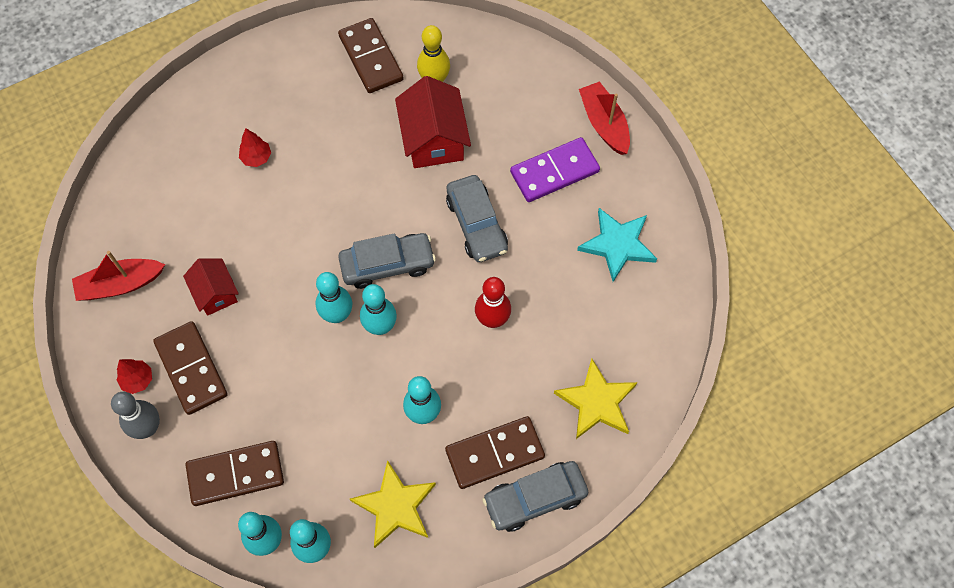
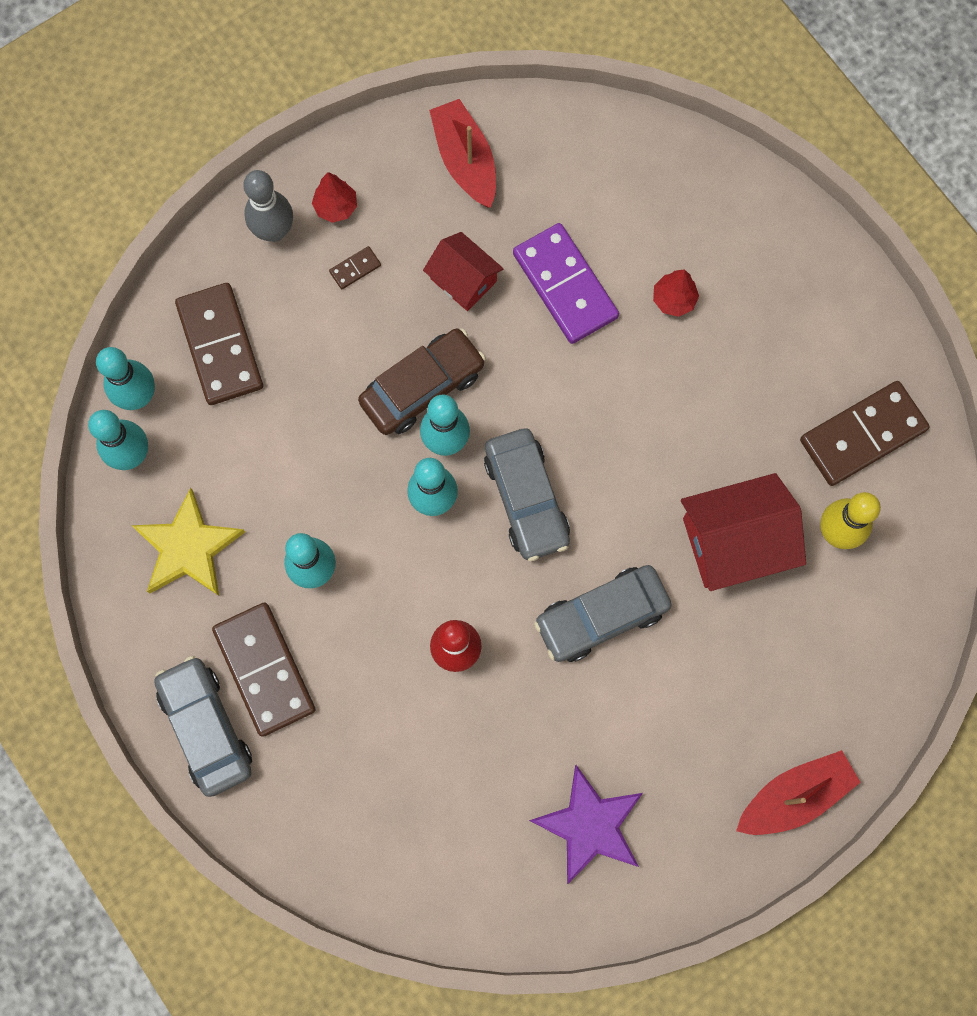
camera: 85 degrees right, 10 degrees up
(191, 369) = (355, 268): brown domino -> brown domino, size x0.42
(215, 293) = (463, 280): red house -> red house turned 75 degrees clockwise
(294, 327) = (422, 387): none -> brown car
(554, 172) = (701, 724): purple domino -> purple domino (565, 285)
(597, 402) = (345, 805): yellow star -> none
(617, 245) = (590, 825): turquoise star -> purple star

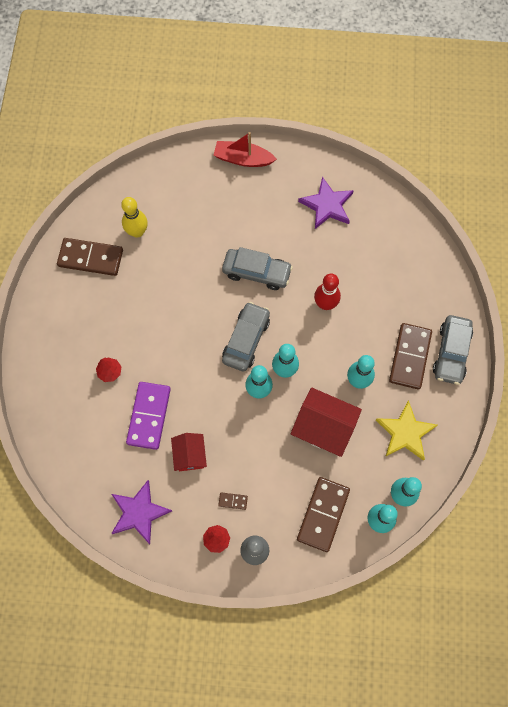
camera: 140 degrees left, 5 degrees down
(422, 387) = (249, 421): brown car -> none
(465, 160) = (139, 512): red boat -> purple star
(735, 541) = (179, 259): red house -> red house (324, 427)

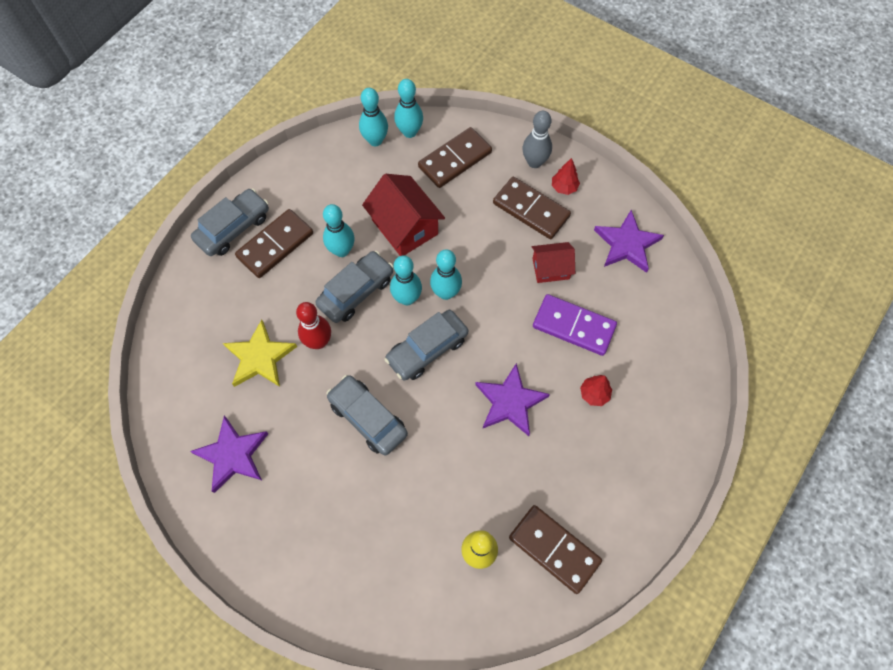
camera: 150 degrees left, 5 degrees down
(149, 416) = (573, 326): purple domino -> purple domino turned 75 degrees clockwise
(167, 334) = (510, 402): none -> purple star
(190, 455) = (550, 268): red house -> red house turned 60 degrees clockwise
(233, 501) = (531, 210): brown domino -> brown domino, size x2.40
(243, 159) = (287, 581): red boat -> none
(324, 354) = (356, 292): none -> grey car
(405, 432) = (332, 184): yellow star -> yellow star (260, 357)

